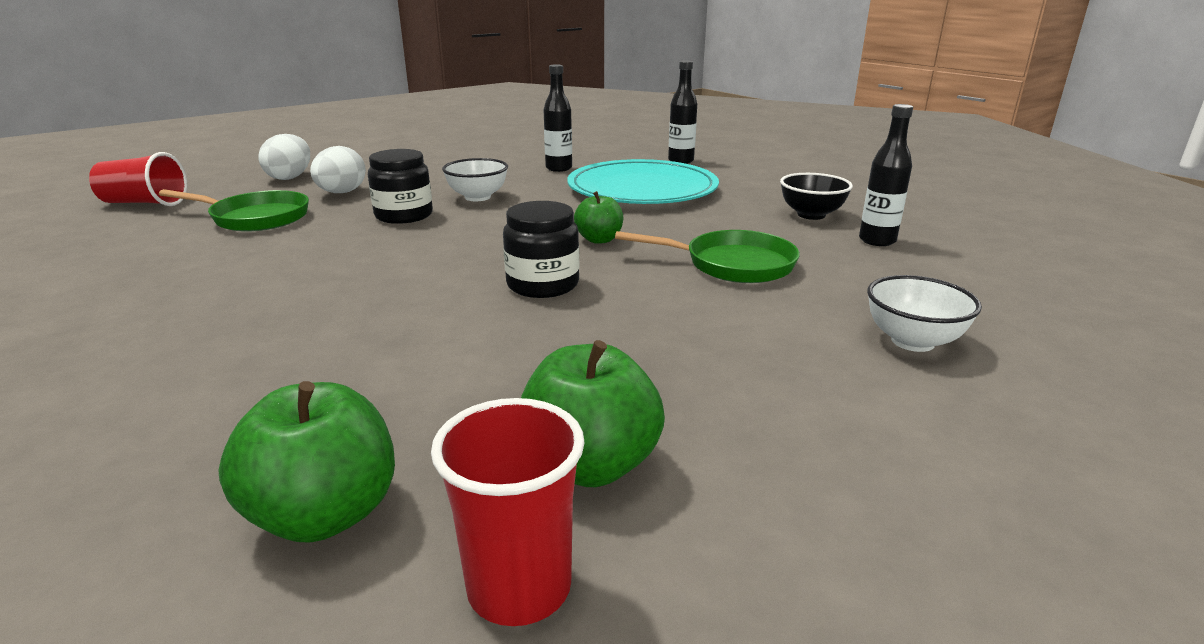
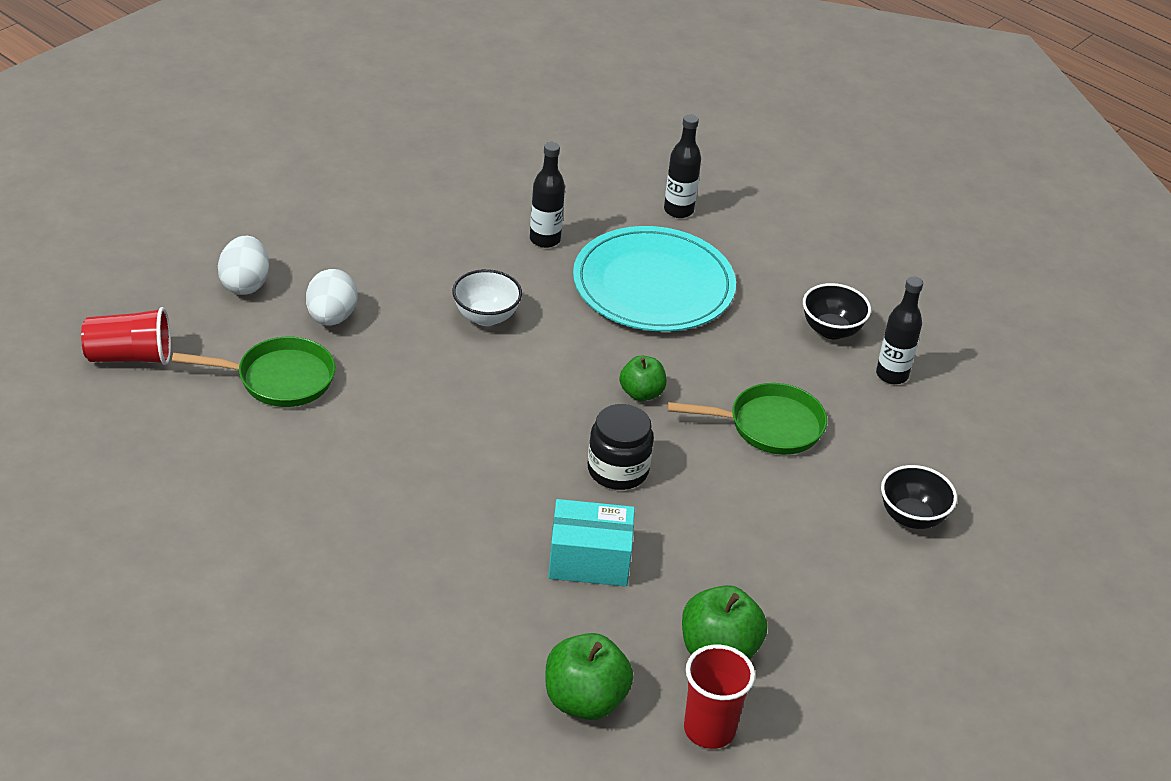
camera: 15 degrees left, 15 degrees up
(404, 215) = (429, 362): black jar -> none
(457, 352) = (589, 560): none -> turquoise box
(912, 341) = (912, 517): white bowl -> black bowl

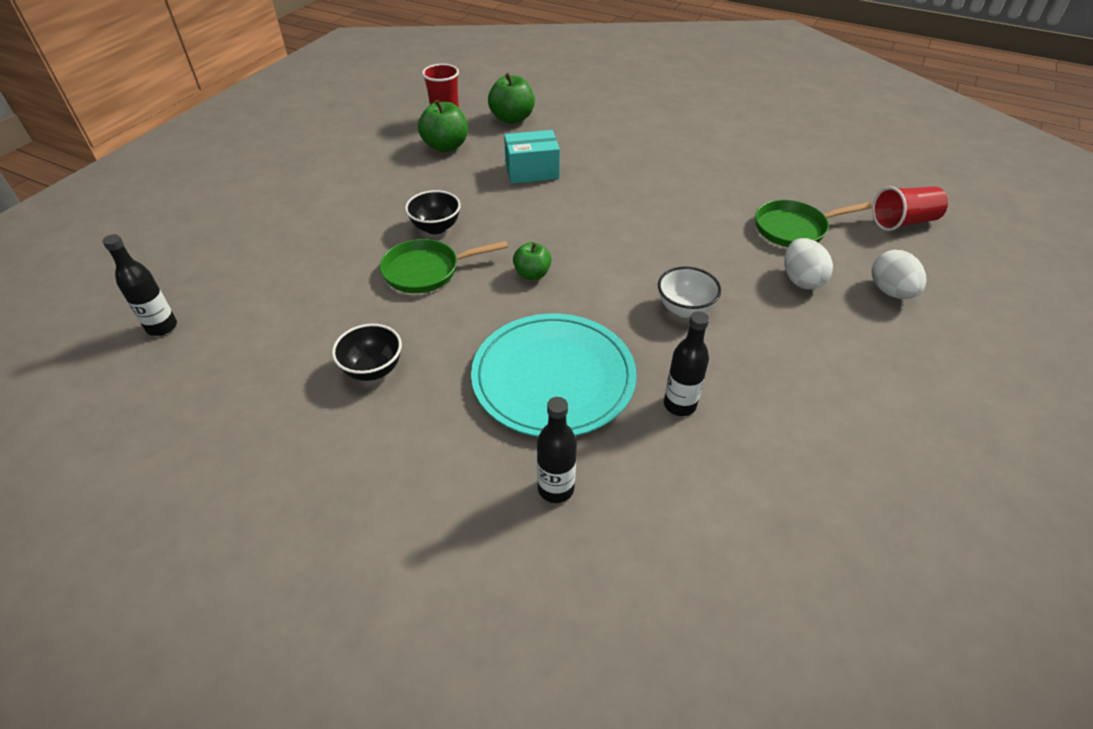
camera: 170 degrees right, 5 degrees up
(618, 470) = (532, 220): black jar -> none
(892, 375) = (318, 336): black bottle -> black bottle (162, 327)
(912, 517) = (319, 231): black bowl -> black bowl (436, 228)

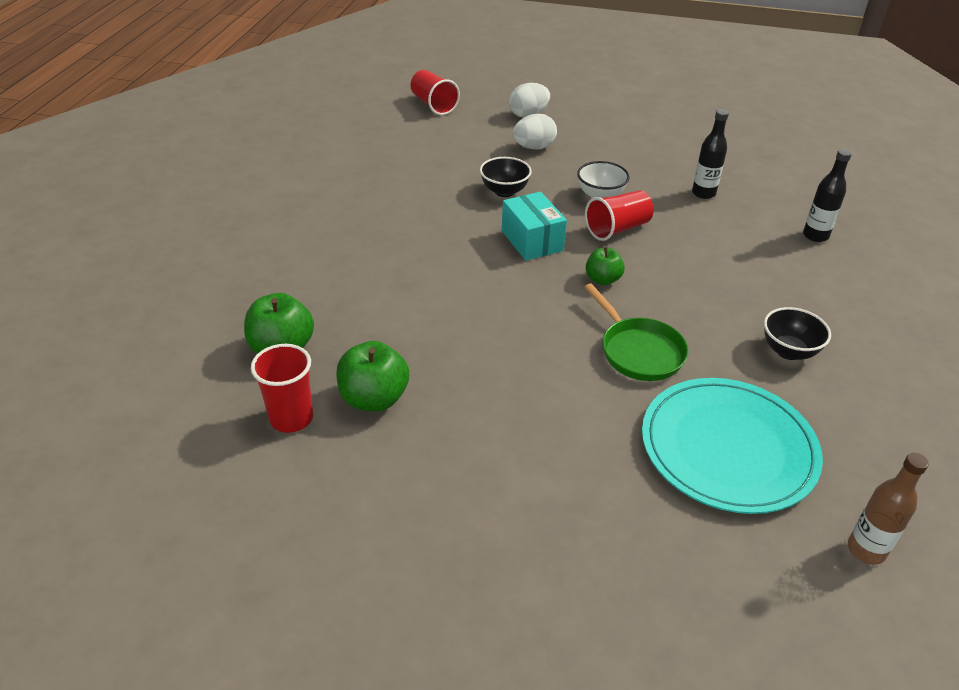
camera: 105 degrees left, 5 degrees down
(162, 327) = (866, 550): black bottle -> brown bottle
(436, 228) = (562, 362): black bowl -> black bowl (504, 191)
(532, 171) = (416, 309): turquoise box -> turquoise box (532, 241)
(553, 377) = (720, 250): turquoise plate -> turquoise plate (728, 448)
(615, 305) = (617, 229): none -> red cup
(794, 229) = (464, 149): green pan -> none

